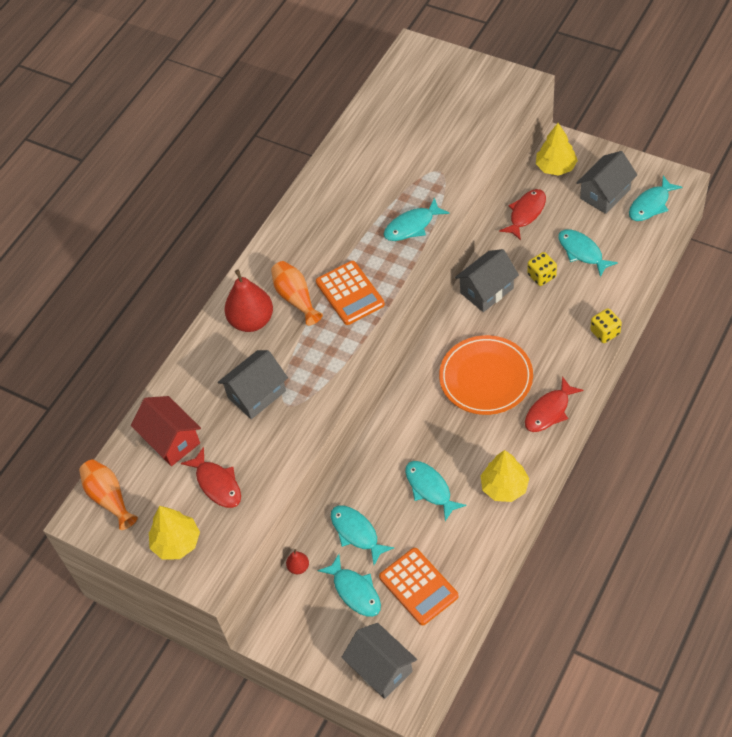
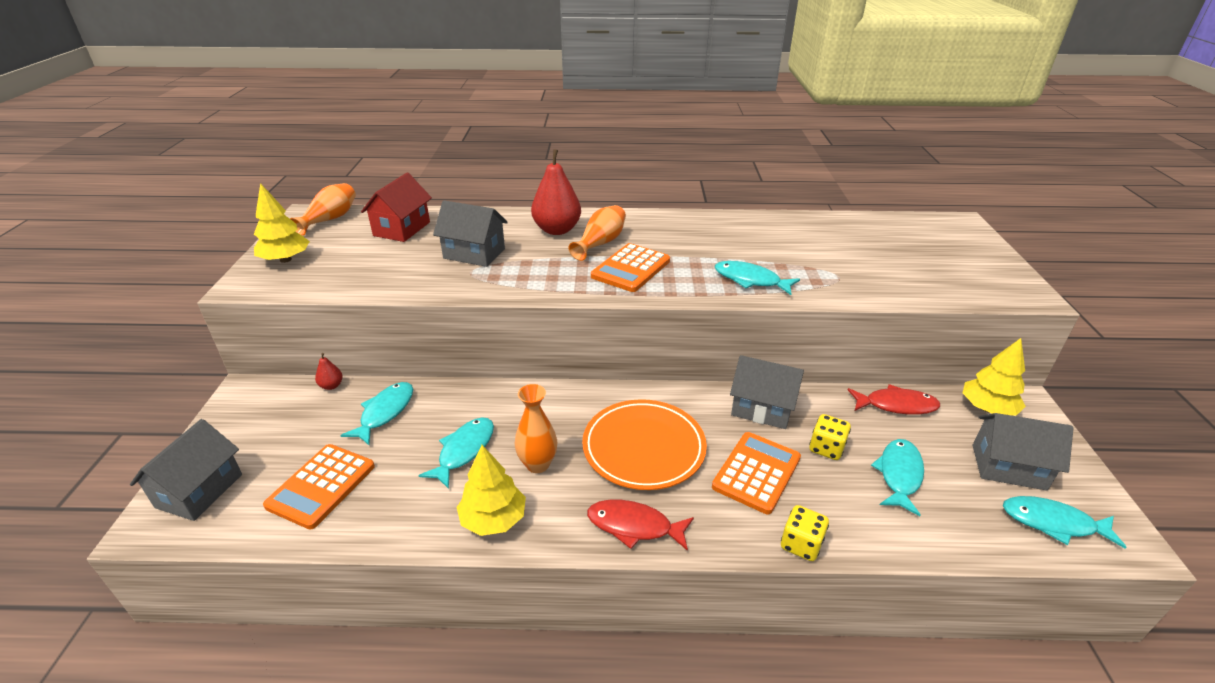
camera: 55 degrees right, 20 degrees down
(217, 484) = (359, 261): red fish -> none
(355, 591) = (307, 435): turquoise fish -> none
(468, 446) = (537, 464): none -> orange vase
(541, 325) = (756, 472): none -> orange calculator

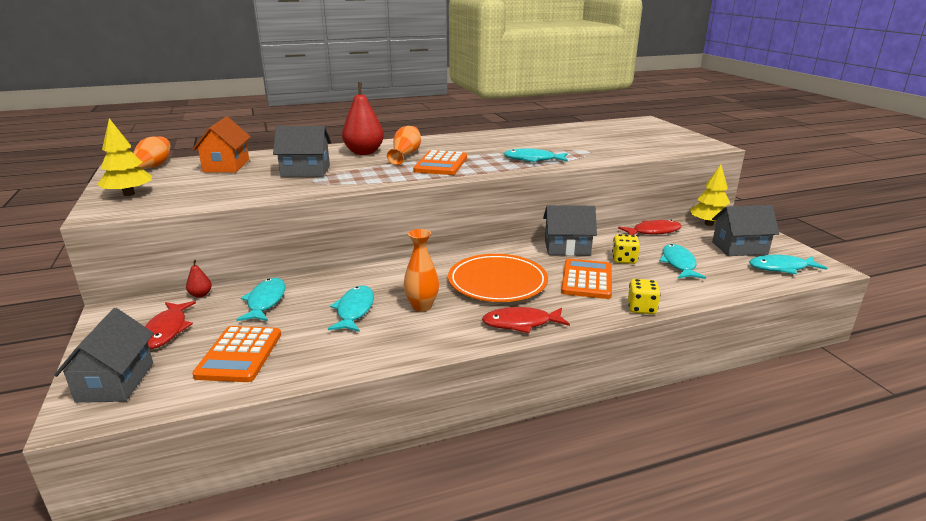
camera: 20 degrees left, 10 degrees down
(276, 430) = (166, 330): none -> red fish
(402, 229) = (226, 166): red house -> orange house
(493, 519) = (409, 342): yellow tree -> none

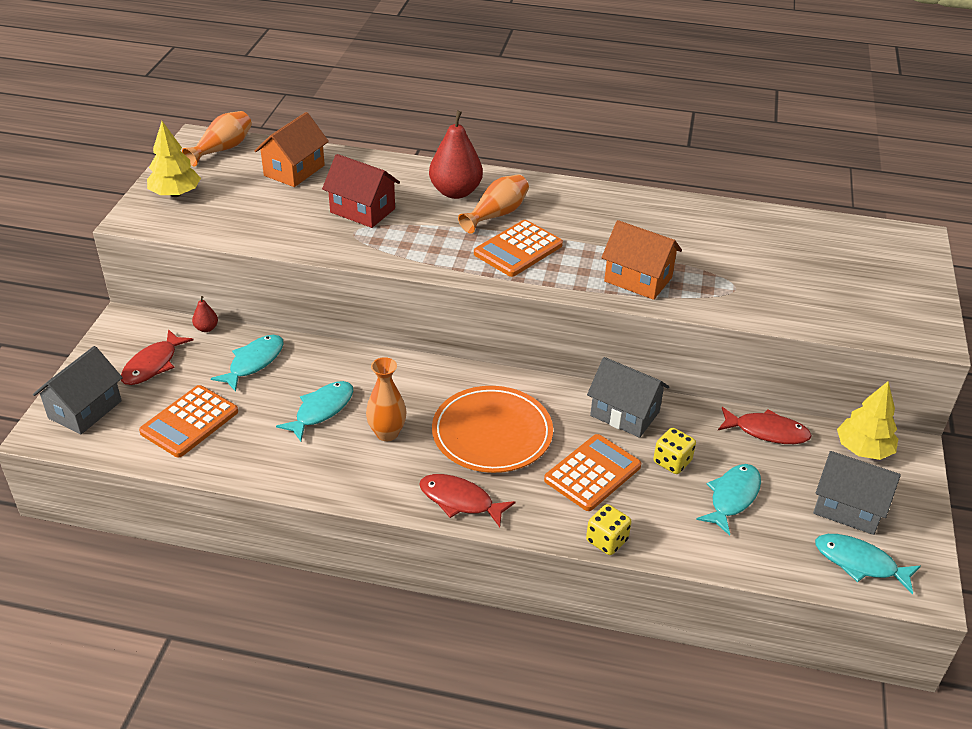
camera: 30 degrees right, 15 degrees up
(305, 171) = (362, 210): grey house -> red house
(532, 159) = (638, 279): turquoise fish -> orange house

